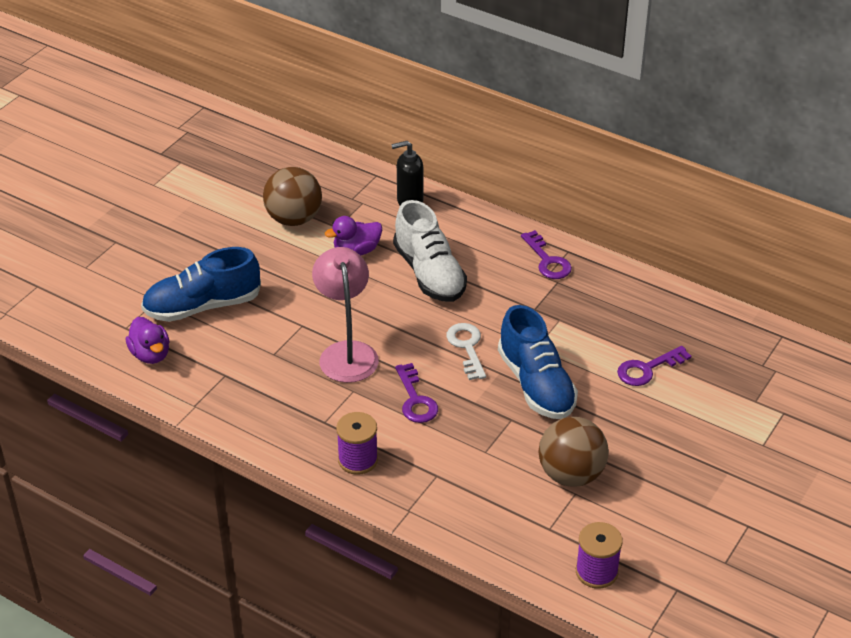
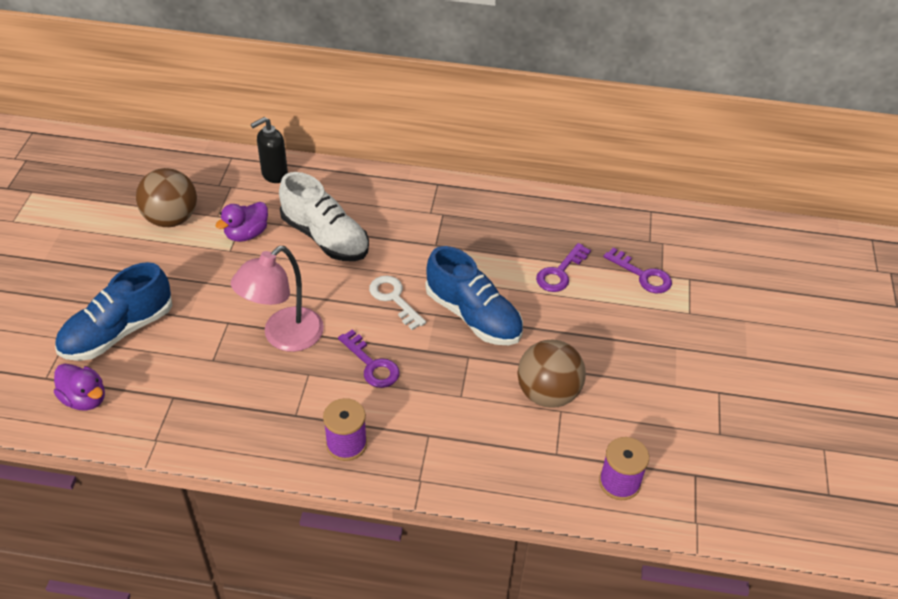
camera: 25 degrees left, 5 degrees up
(346, 352) = (284, 337): pink lamp -> pink lamp turned 105 degrees counterclockwise
(547, 260) = (424, 197): purple key -> purple key (642, 275)

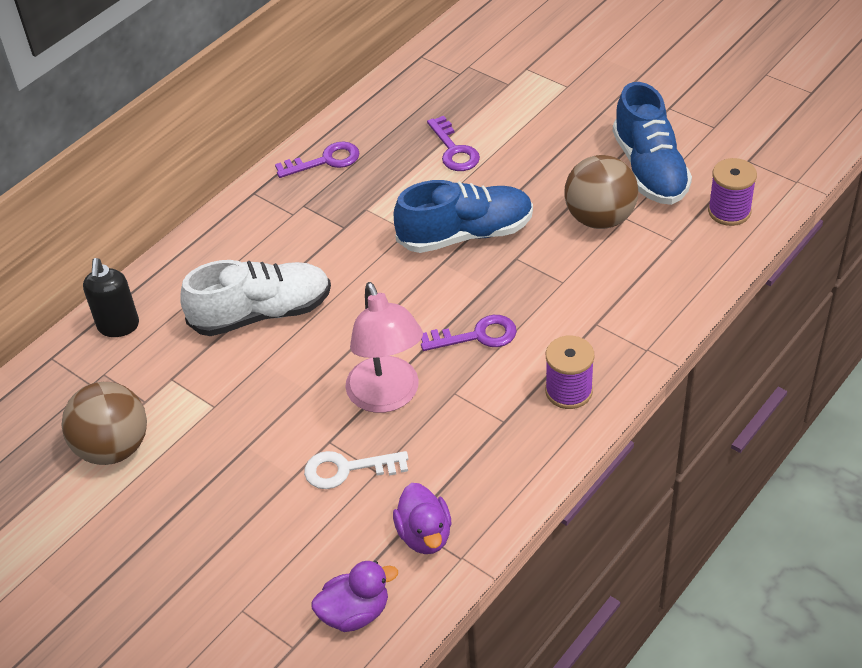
camera: 55 degrees left, 0 degrees up
(118, 332) = (269, 552): blue shoe -> blue shoe (649, 169)
(246, 234) = (199, 382): purple duck -> purple duck (424, 535)
(394, 299) = (398, 287): white key -> white key (347, 469)
(642, 275) = (499, 96): purple key -> purple key (325, 161)

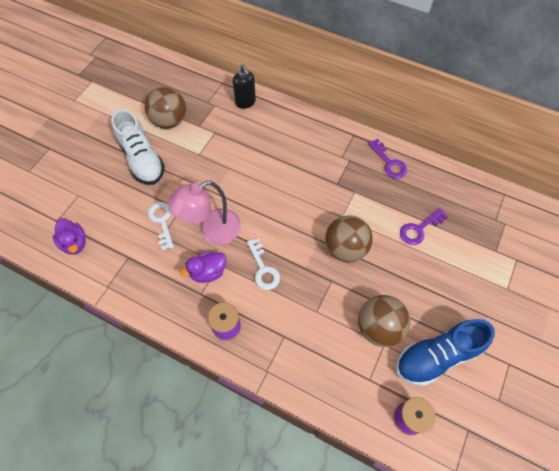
camera: 75 degrees right, 15 degrees up
(118, 326) = (245, 102): black soap dispenser -> black soap dispenser turned 105 degrees counterclockwise
(261, 313) = (263, 159): white shoe -> white shoe (142, 159)
(424, 535) = (121, 266): purple duck -> purple duck (208, 272)
(465, 234) = (345, 248): blue shoe -> brown ball
(476, 336) = (263, 268): purple key -> white key

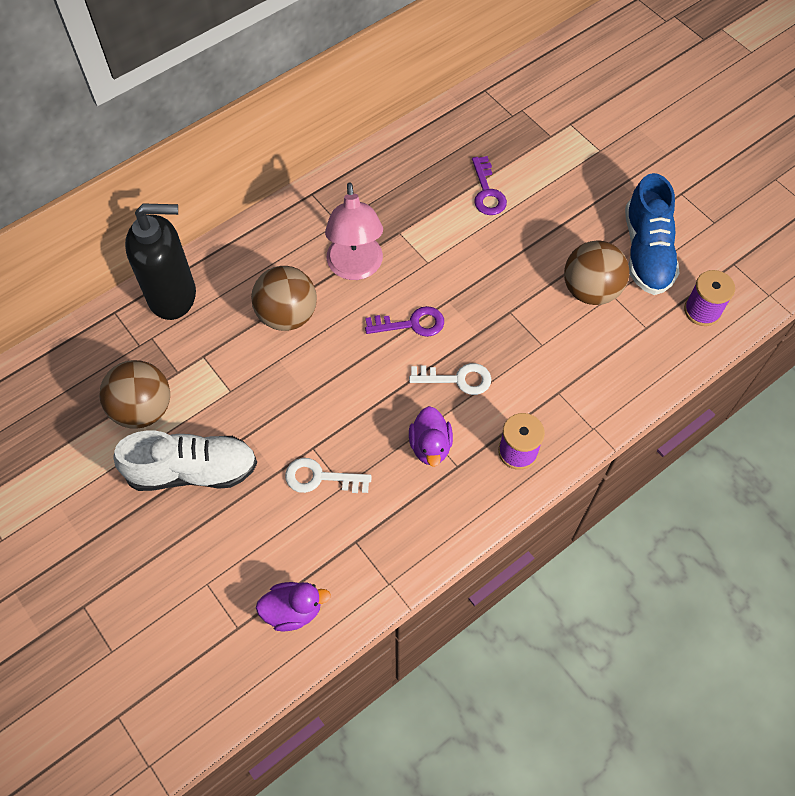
camera: 65 degrees left, 0 degrees up
(212, 231) = (369, 418): pink lamp -> pink lamp (355, 268)
(245, 102) = (173, 296): black soap dispenser -> black soap dispenser, size x1.74
(345, 248) = (474, 278): brown ball -> brown ball (287, 315)
(389, 162) = (377, 176): purple key -> purple key (411, 324)

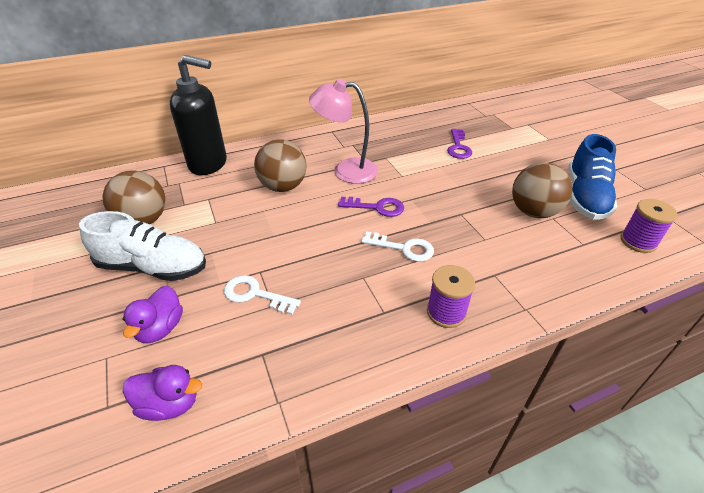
camera: 15 degrees right, 20 degrees down
(355, 268) = (346, 170): pink lamp -> pink lamp turned 90 degrees clockwise
(430, 446) = (363, 291): purple duck -> purple duck (160, 328)

